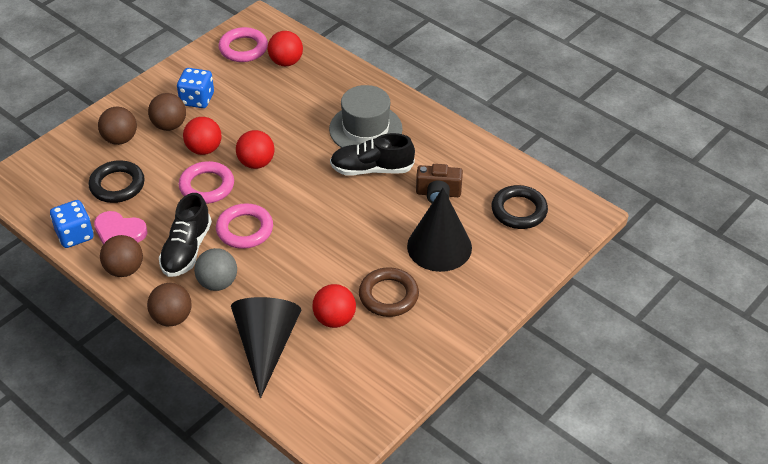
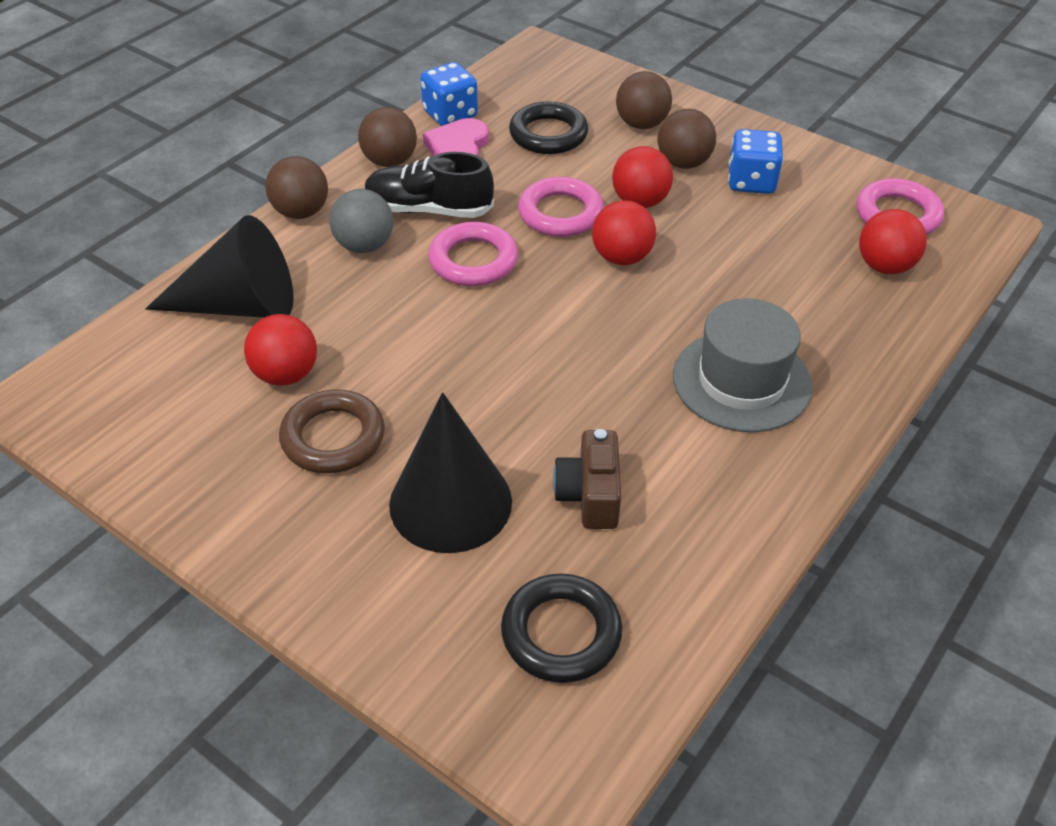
camera: 85 degrees right, 0 degrees up
(372, 169) = (637, 396): black shoe -> none

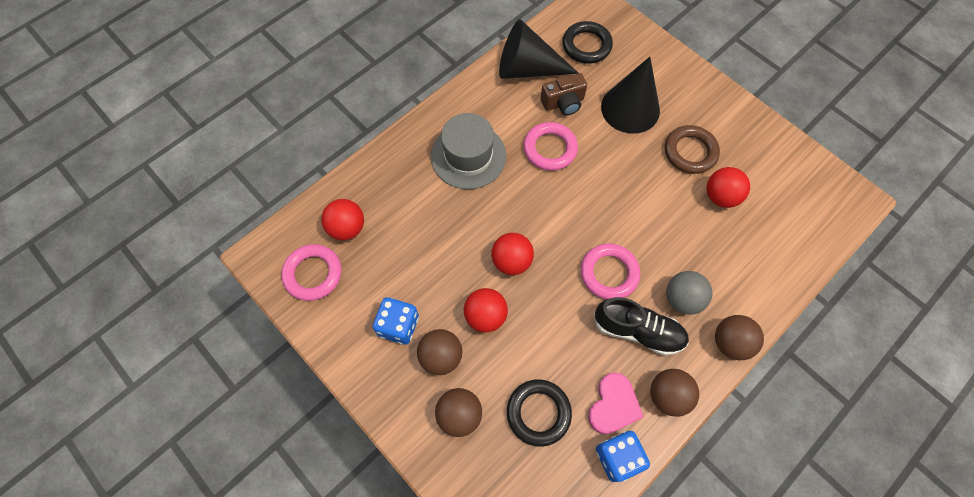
camera: 170 degrees left, 20 degrees up
(240, 305) = (757, 255): black cone -> black cone (528, 69)
(560, 213) = (544, 312): pink ring -> pink ring (550, 149)
(589, 495) = (563, 103): brown camera -> brown camera turned 60 degrees clockwise

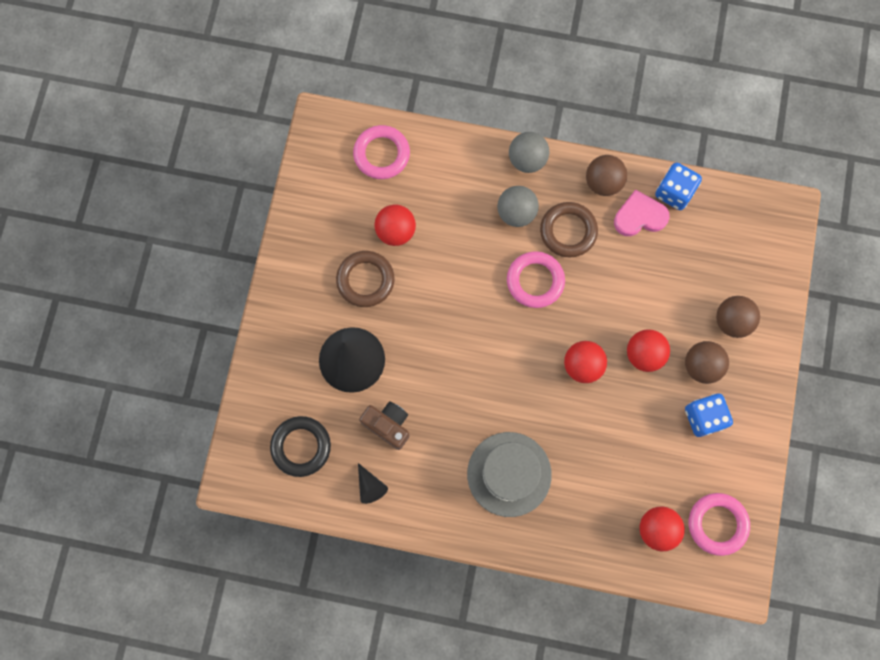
camera: 125 degrees left, 10 degrees up
(528, 69) = (370, 486): black cone -> black cone, size x0.44
(538, 413) = (686, 265): black ring -> none
(550, 149) = (449, 405): pink ring -> pink ring (381, 154)
(638, 331) = (568, 231): black shoe -> brown ring
(730, 342) = (527, 160): brown ball -> grey ball

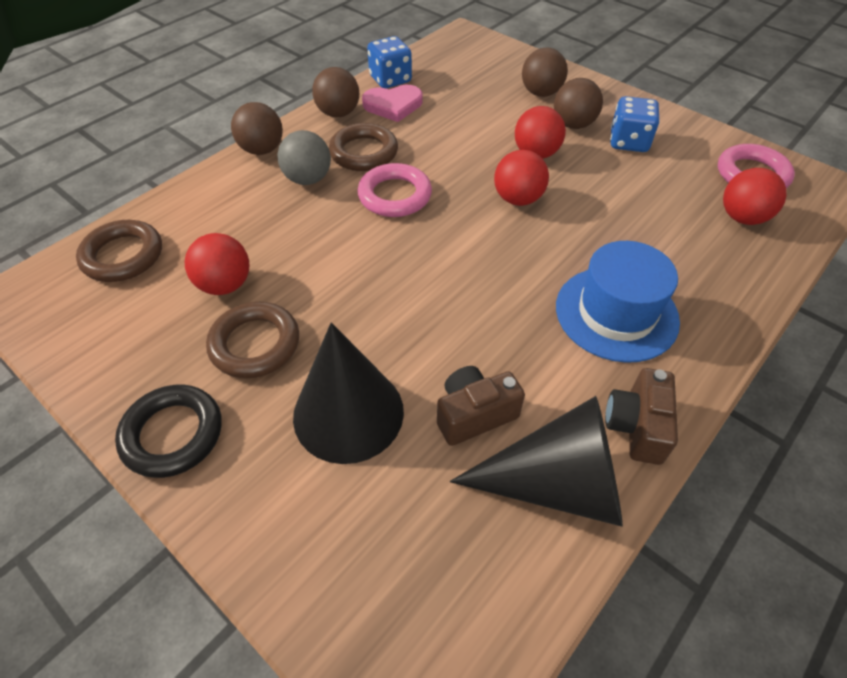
camera: 60 degrees left, 25 degrees down
(301, 447) = (435, 557): black ring -> black ring (173, 434)
(370, 486) = (556, 483): black cone -> black cone, size x2.27
(381, 154) = (123, 256): pink ring -> brown ring
(429, 515) = (636, 426): none -> brown camera
(509, 474) = (616, 313): grey hat -> blue hat
(527, 160) = (262, 150): grey ball -> brown ball
(639, 216) = (393, 105): pink heart -> pink heart turned 120 degrees counterclockwise

